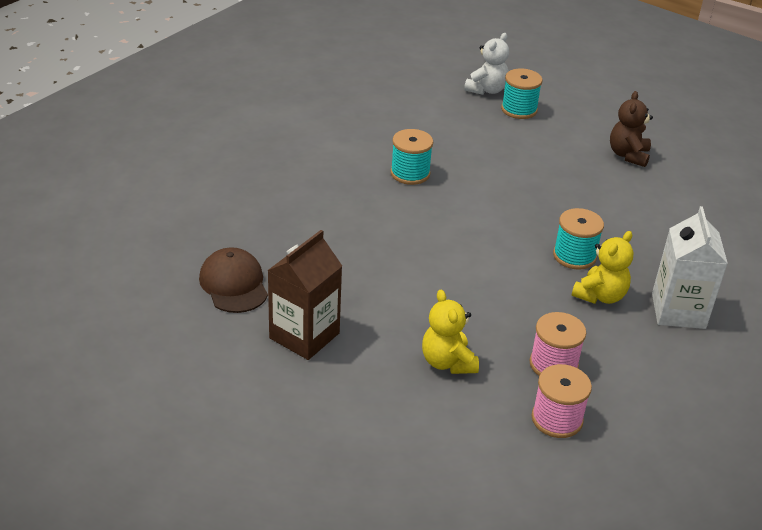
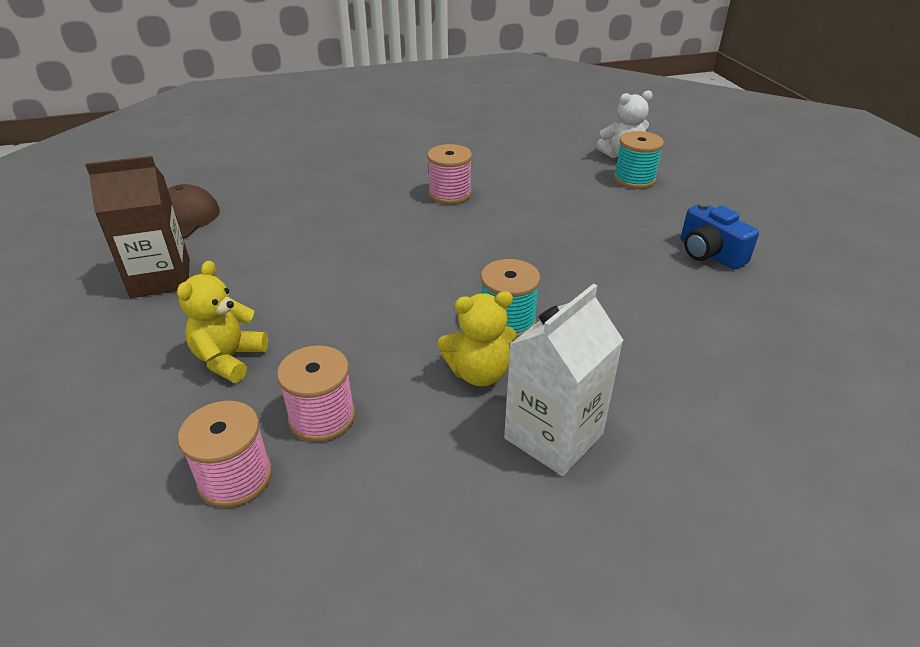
camera: 40 degrees right, 0 degrees up
(410, 173) = (450, 194): turquoise spool -> pink spool
(628, 155) = (709, 253): brown teddy bear -> blue camera

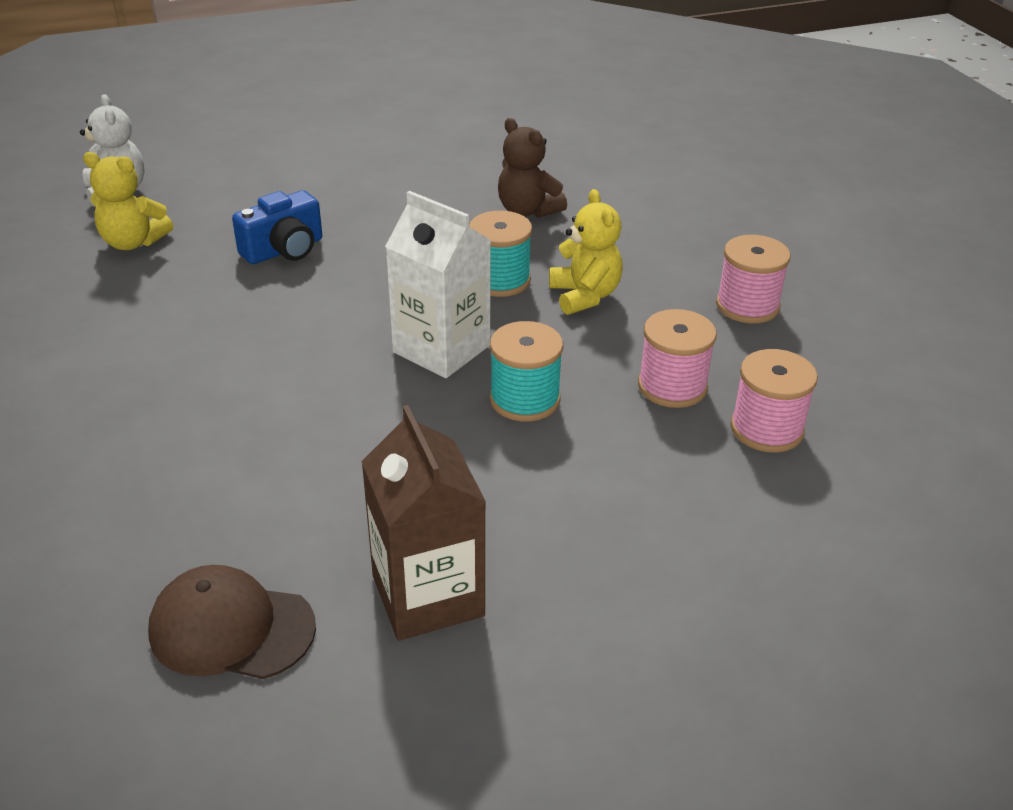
camera: 95 degrees left, 0 degrees up
(229, 359) = (600, 473): yellow teddy bear -> yellow teddy bear (133, 242)
(450, 194) = (197, 329): pink spool -> pink spool (747, 306)
(553, 436) = (655, 258): white carton -> white carton (441, 349)
(634, 179) = (189, 189): turquoise spool -> turquoise spool (524, 399)
(641, 346) = (527, 210): none -> brown teddy bear
(709, 253) = (369, 162): blue camera -> blue camera (284, 250)

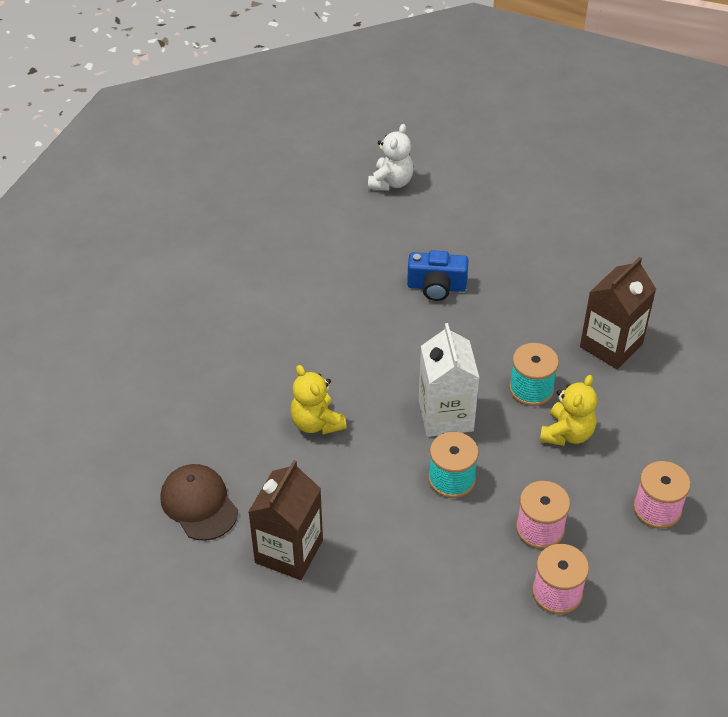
camera: 45 degrees right, 10 degrees up
(133, 242) = (364, 230): yellow teddy bear -> yellow teddy bear (316, 423)
(527, 210) = (611, 345): brown teddy bear -> brown carton

